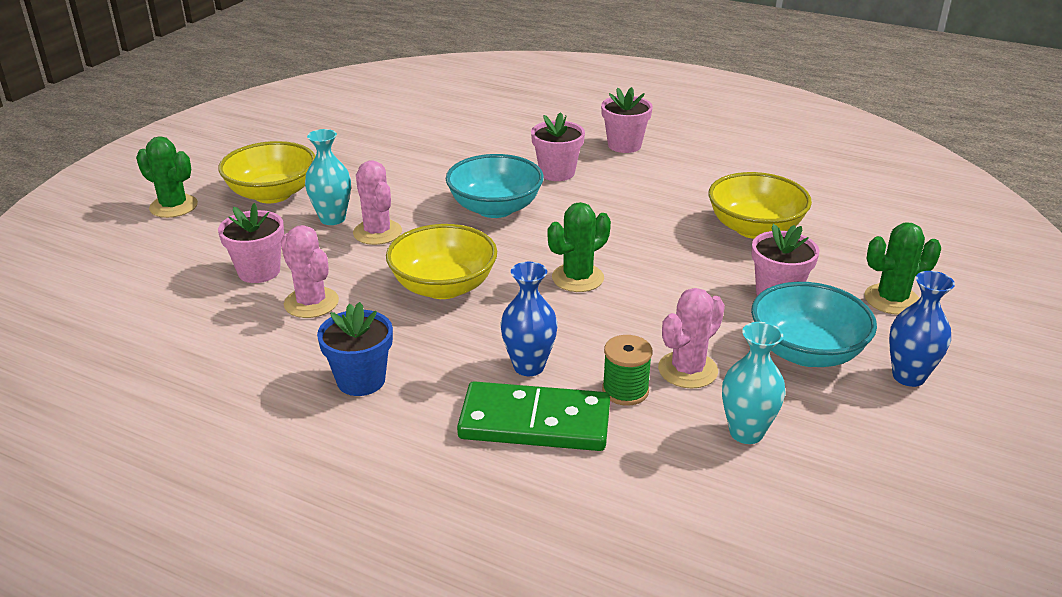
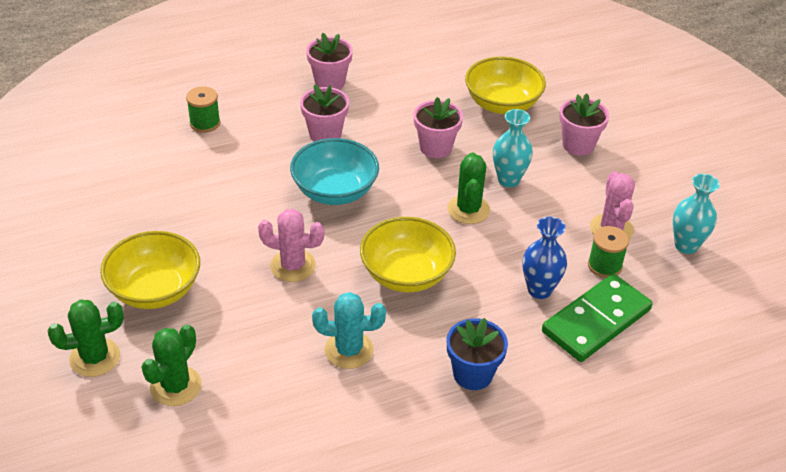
camera: 50 degrees left, 10 degrees up
(259, 271) = (270, 356): pink flower pot -> pink flower pot (436, 147)
(311, 303) = (349, 350): pink cactus -> turquoise cactus
(332, 219) = (241, 278): turquoise vase -> turquoise vase (508, 180)
(484, 126) = (205, 123): none -> green spool
(806, 352) = (642, 175): turquoise bowl -> none
(891, 300) = (630, 111): green cactus -> green cactus (176, 386)
(908, 376) = (699, 157): blue vase -> none

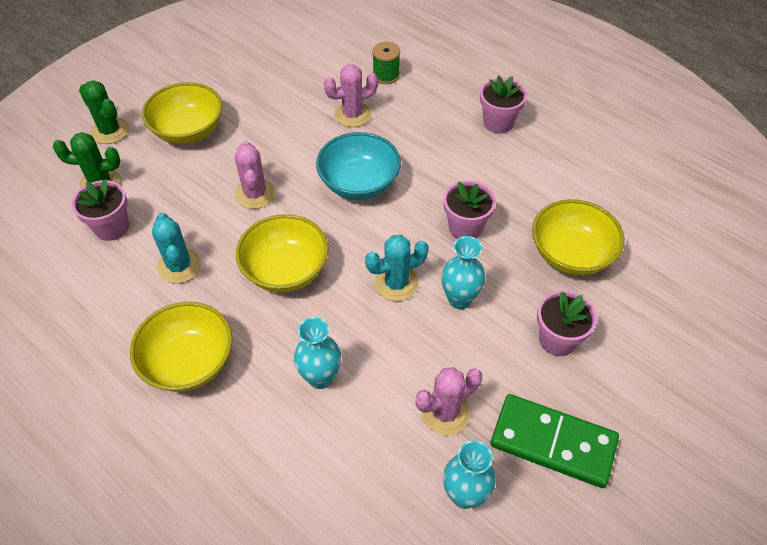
camera: 65 degrees right, 10 degrees up
(240, 164) = (352, 115): none -> pink cactus
(325, 134) = (426, 148): pink flower pot -> pink flower pot (112, 227)
(468, 209) = (396, 283): green cactus -> turquoise cactus
(473, 374) = (189, 362): blue flower pot -> yellow bowl
(539, 290) = (320, 377): blue vase -> turquoise vase
(596, 321) = (303, 440): green domino -> green domino (553, 442)
(604, 266) = (386, 423): green spool -> none

